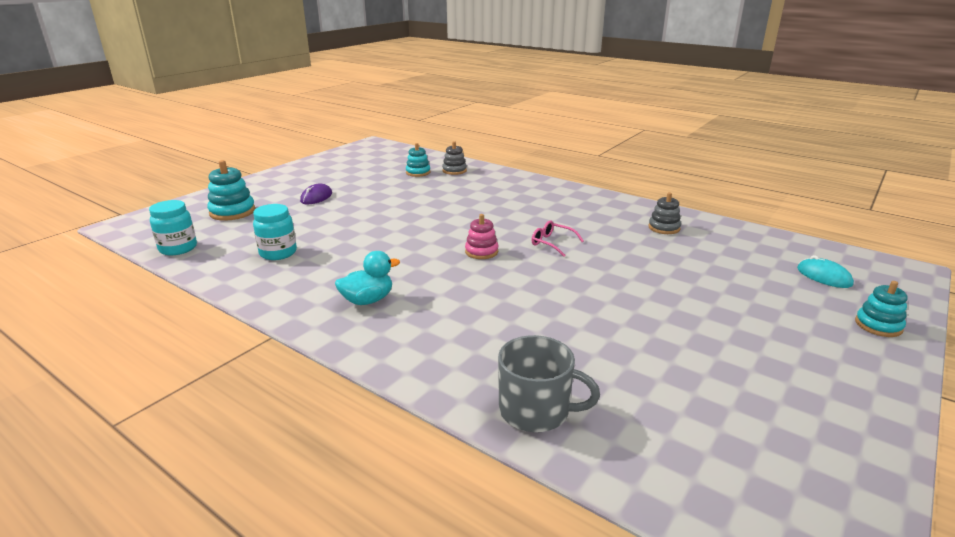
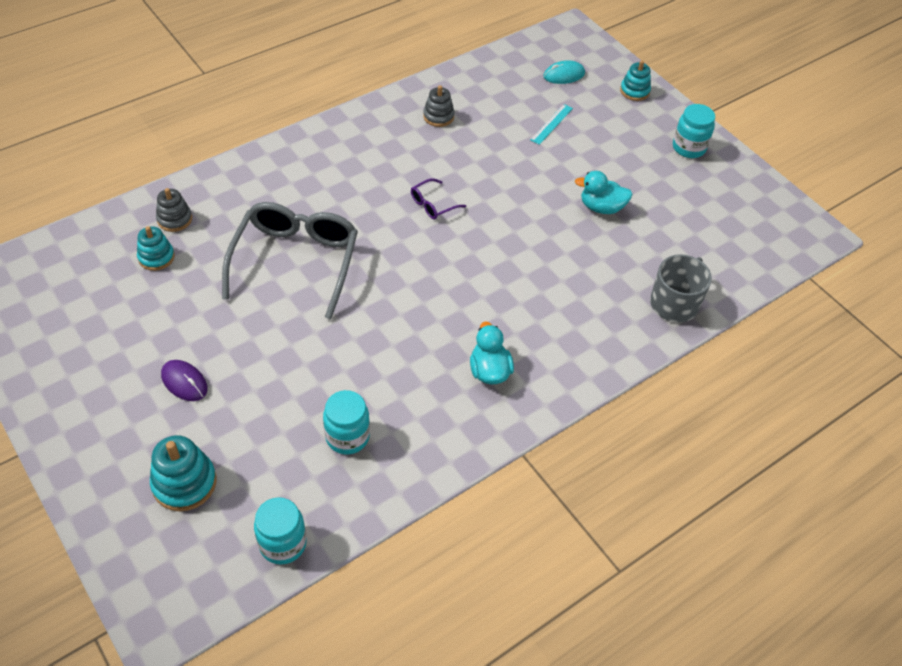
camera: 75 degrees left, 25 degrees up
(444, 207) = (295, 261): none -> grey glasses
(481, 252) = (427, 262): pink stacking toy -> none
(552, 243) = (433, 204): pink glasses -> purple glasses
(646, 330) = (601, 207): none -> turquoise duck
(736, 281) = (552, 124): none -> turquoise ruler
(841, 385) = (688, 148): none -> turquoise jar

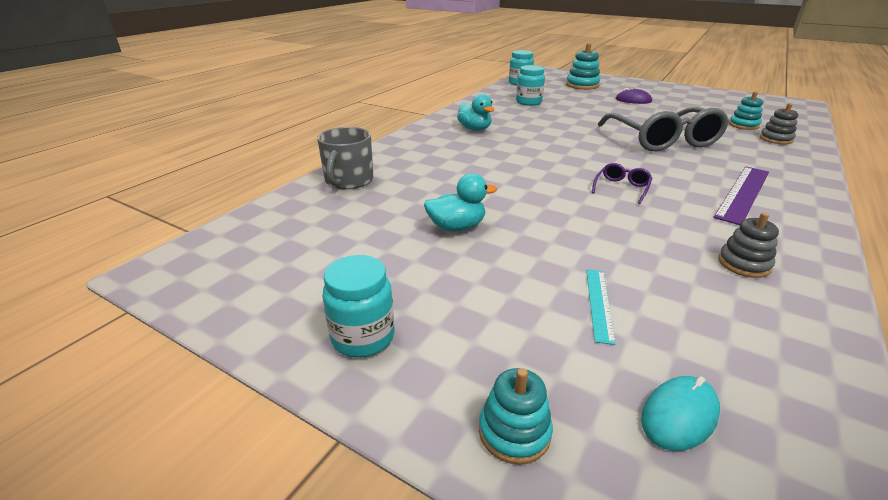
camera: 160 degrees right, 20 degrees down
(342, 164) = (743, 193): none -> purple ruler

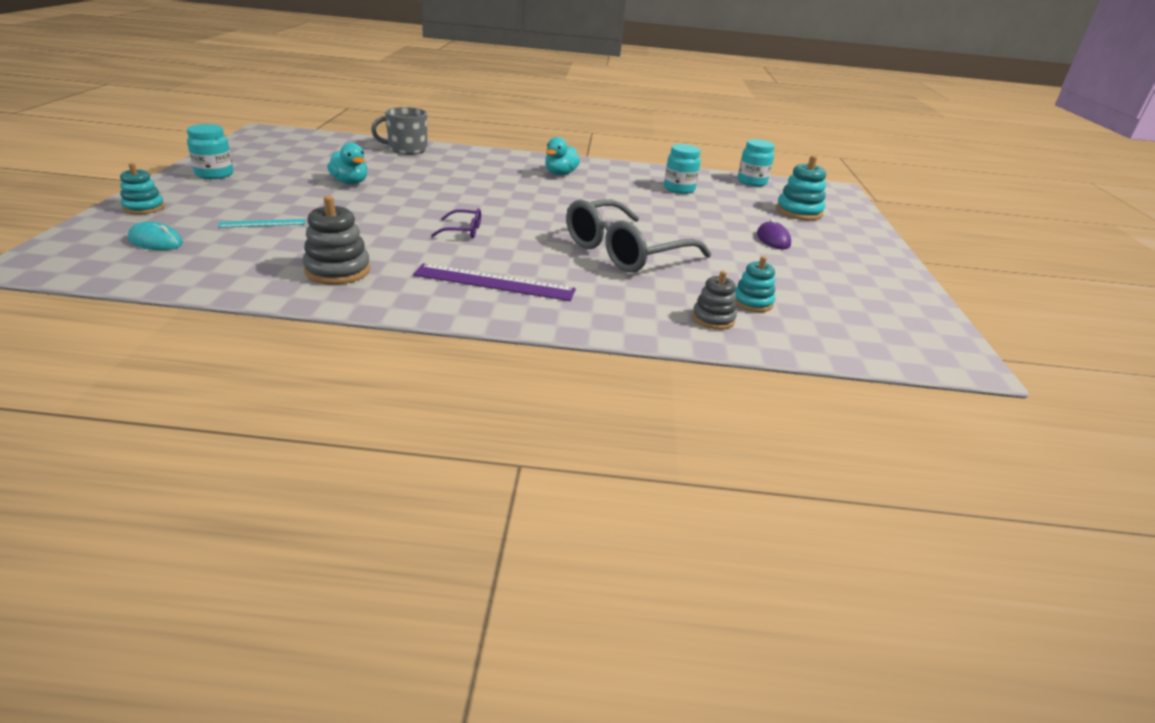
camera: 60 degrees right, 0 degrees up
(743, 264) = (337, 270): grey stacking toy -> grey stacking toy, size x1.51

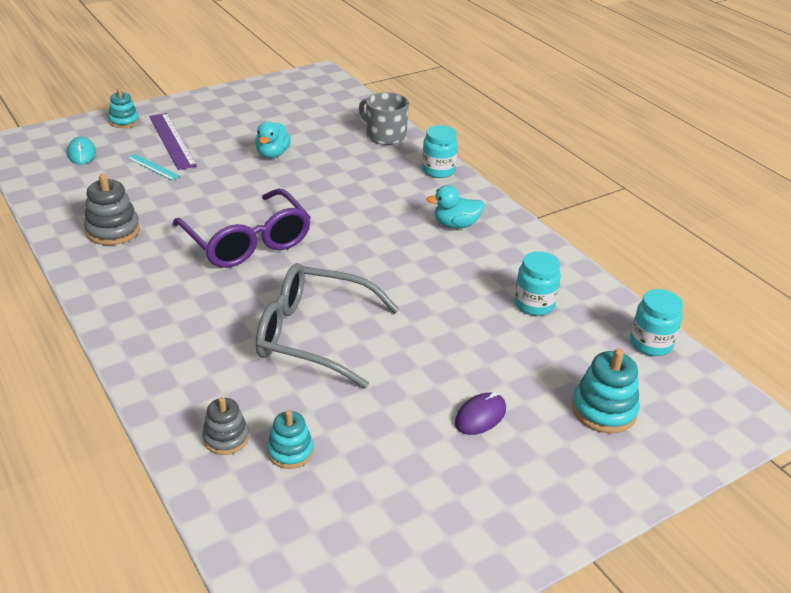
camera: 55 degrees right, 5 degrees up
(214, 174) = (210, 107): turquoise jar -> turquoise jar (438, 170)
(463, 231) = (247, 242): purple glasses -> purple glasses, size x2.40
(494, 282) = (168, 299): purple ruler -> purple ruler (172, 140)

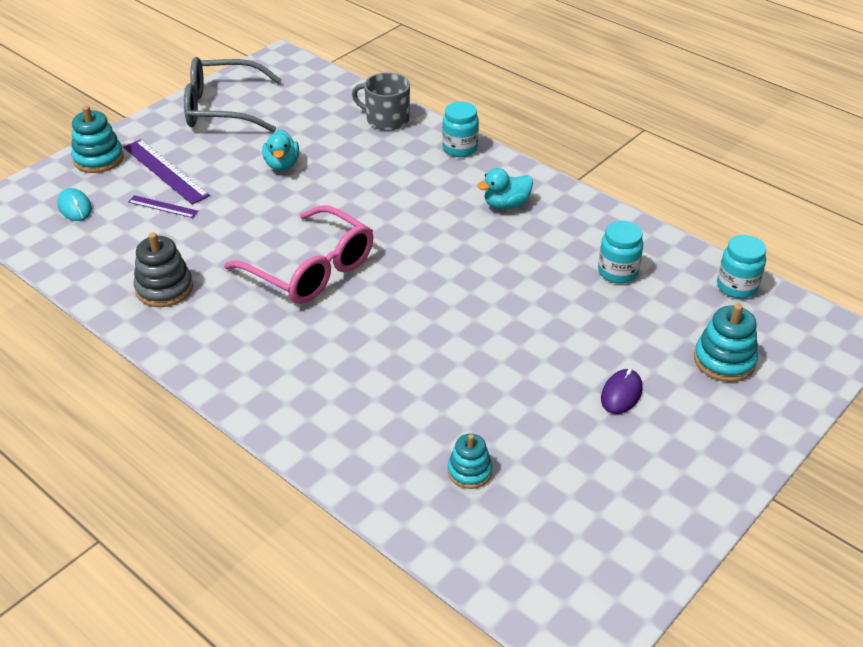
camera: 15 degrees left, 5 degrees up
(124, 121) = (98, 159): turquoise stacking toy -> turquoise stacking toy, size x1.51
(153, 167) = (163, 206): turquoise ruler -> purple ruler
(226, 438) = (403, 474): grey stacking toy -> none
(247, 242) = (311, 269): purple glasses -> pink glasses
(313, 335) = (429, 352): grey glasses -> grey glasses (222, 108)

